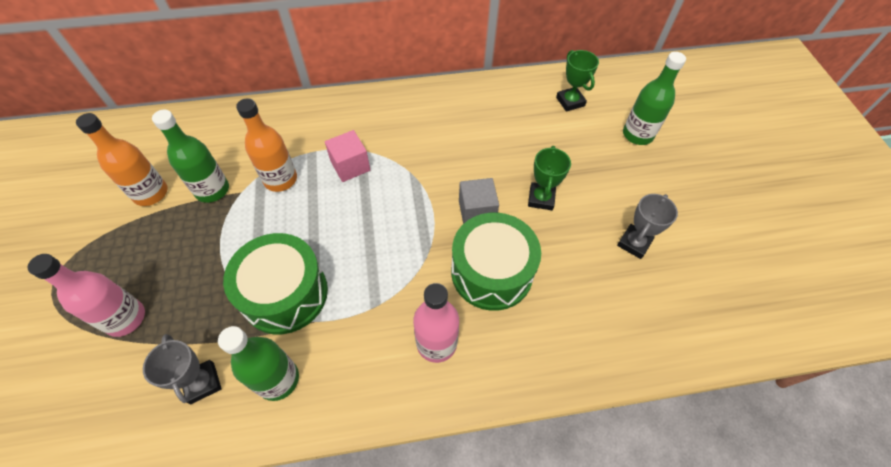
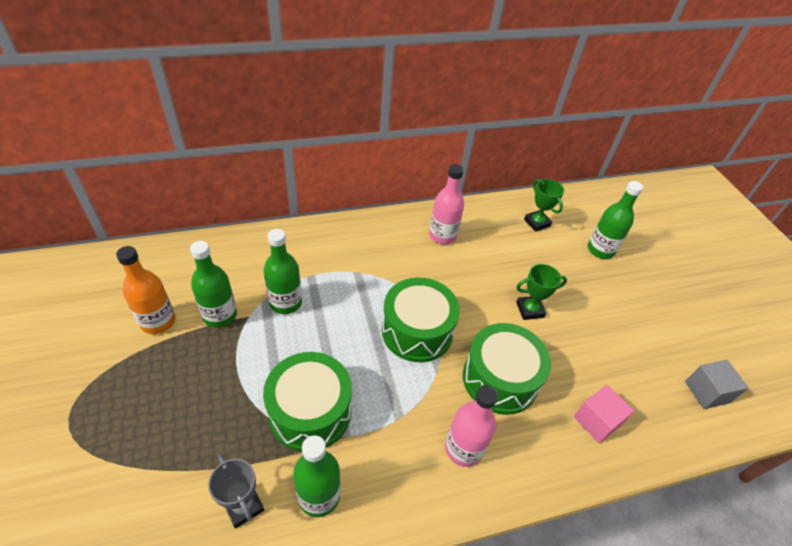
camera: 10 degrees left, 10 degrees down
(125, 318) = (152, 447): pink bottle -> pink bottle (442, 236)
(280, 179) = (285, 303): orange bottle -> green bottle
(350, 166) = (350, 287): pink cube -> pink cube (596, 421)
(412, 216) = (417, 331): none -> green drum
(477, 211) = (475, 324): grey cube -> grey cube (706, 392)
(541, 198) = (530, 310): green trophy -> green trophy turned 75 degrees clockwise
(634, 243) = (618, 346): grey trophy -> none

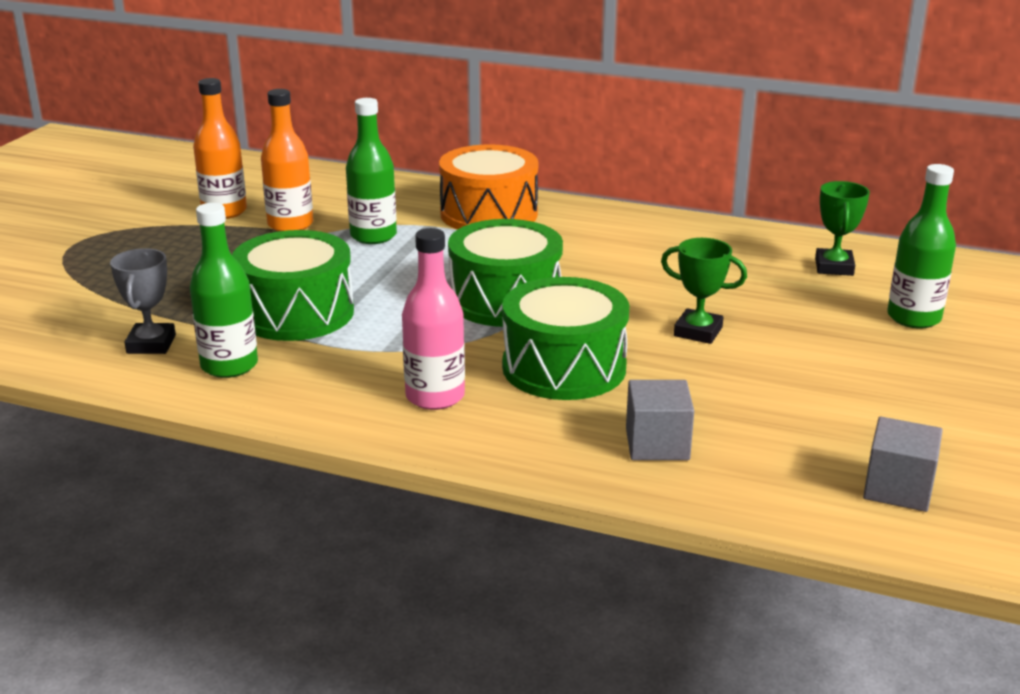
camera: 40 degrees right, 20 degrees down
(220, 315) = (290, 225): green bottle -> orange bottle
(334, 248) = (489, 214): none -> orange drum
(442, 236) = (656, 241): pink bottle -> none
(596, 421) = (657, 444): pink cube -> grey cube

